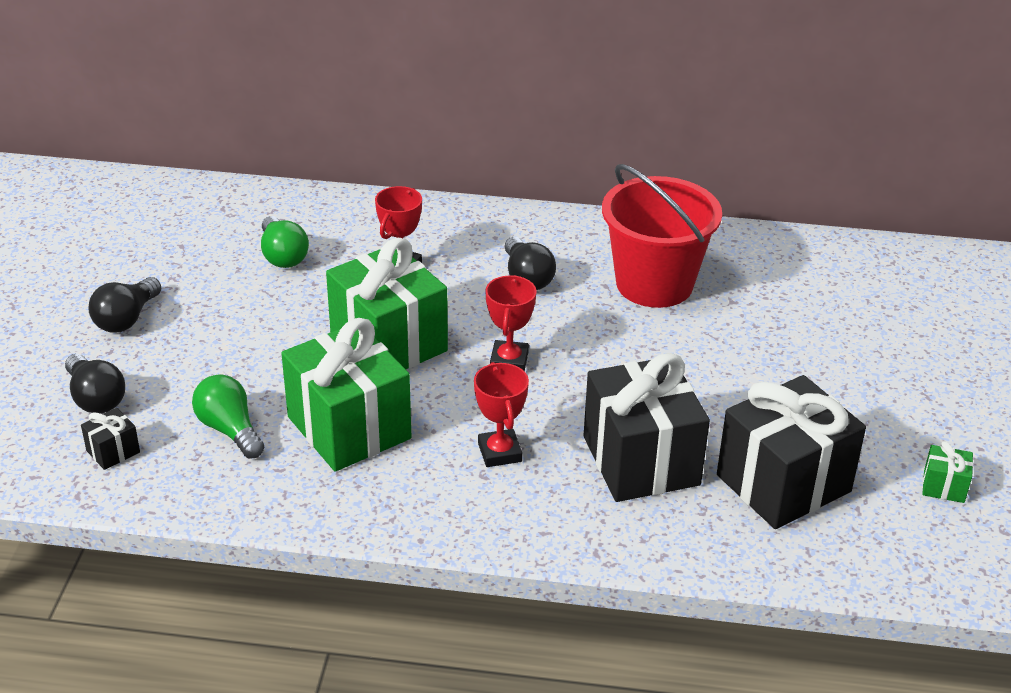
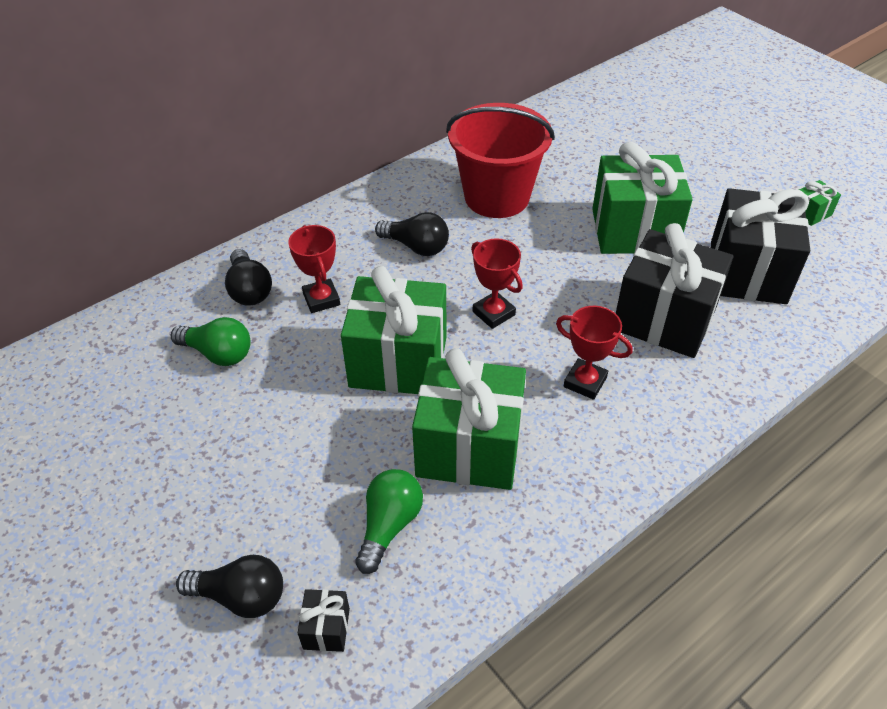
camera: 45 degrees left, 10 degrees up
(126, 319) = (163, 505): black light bulb -> black light bulb (249, 290)
(229, 430) = (389, 525): green light bulb -> green light bulb turned 105 degrees clockwise
(733, 384) = (634, 230): none -> green gift

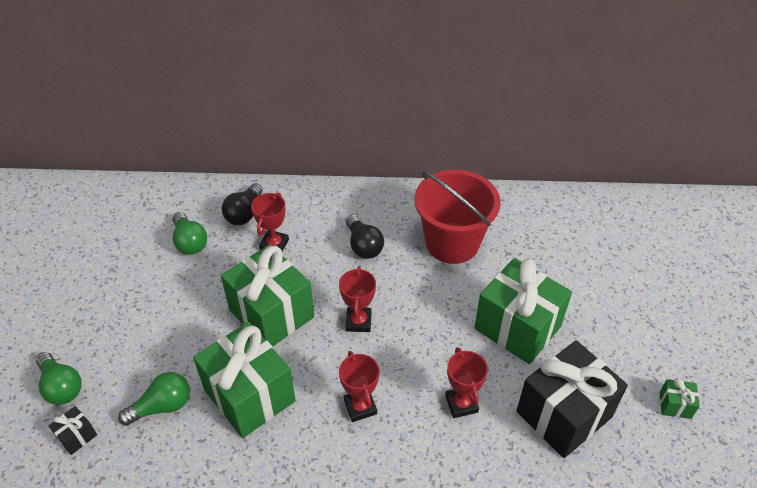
camera: 40 degrees right, 0 degrees up
(241, 596) = (61, 387): black light bulb -> green light bulb
(664, 319) = (461, 404): black gift -> red trophy

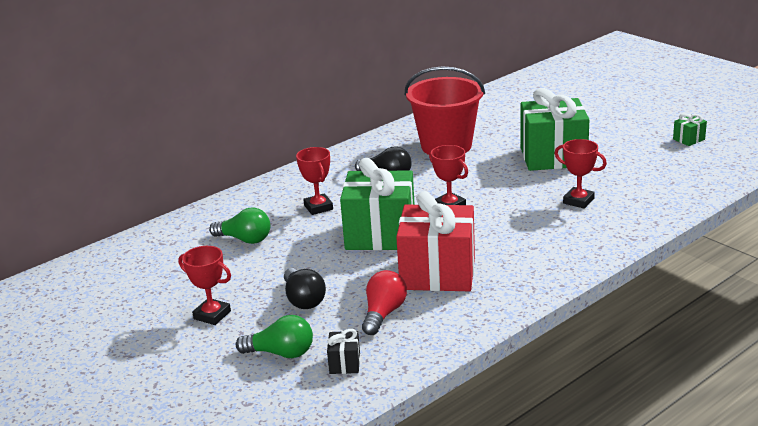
camera: 40 degrees left, 20 degrees down
(162, 406) = (383, 313): green light bulb -> red light bulb
(244, 213) = (263, 206): black light bulb -> black light bulb (303, 300)
(249, 395) = (438, 273): green gift -> red gift
(360, 407) = (521, 236): red trophy -> red trophy (212, 315)
(564, 414) = (641, 173): black gift -> none

